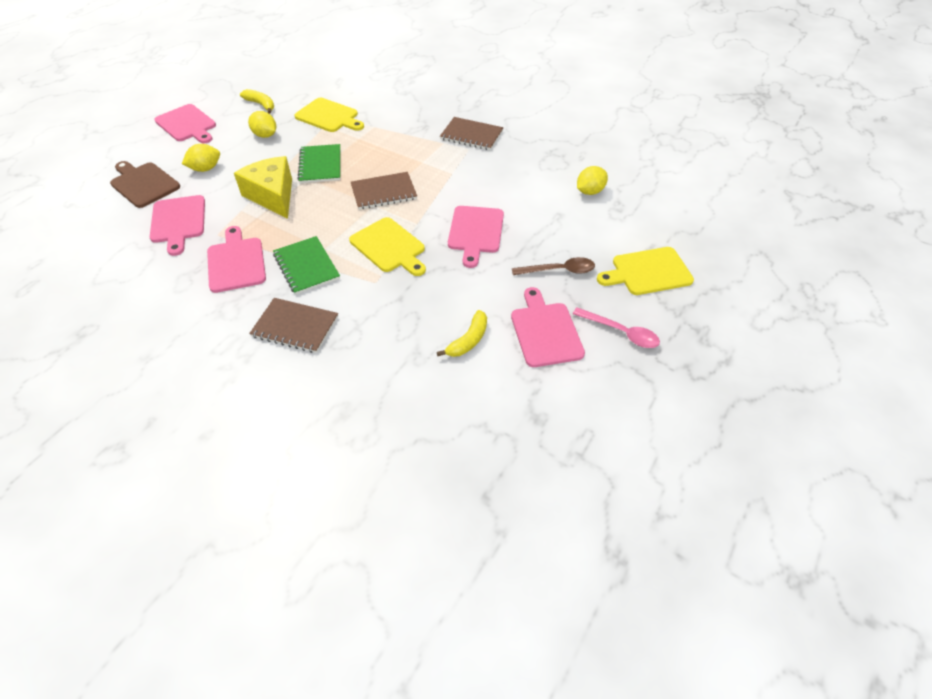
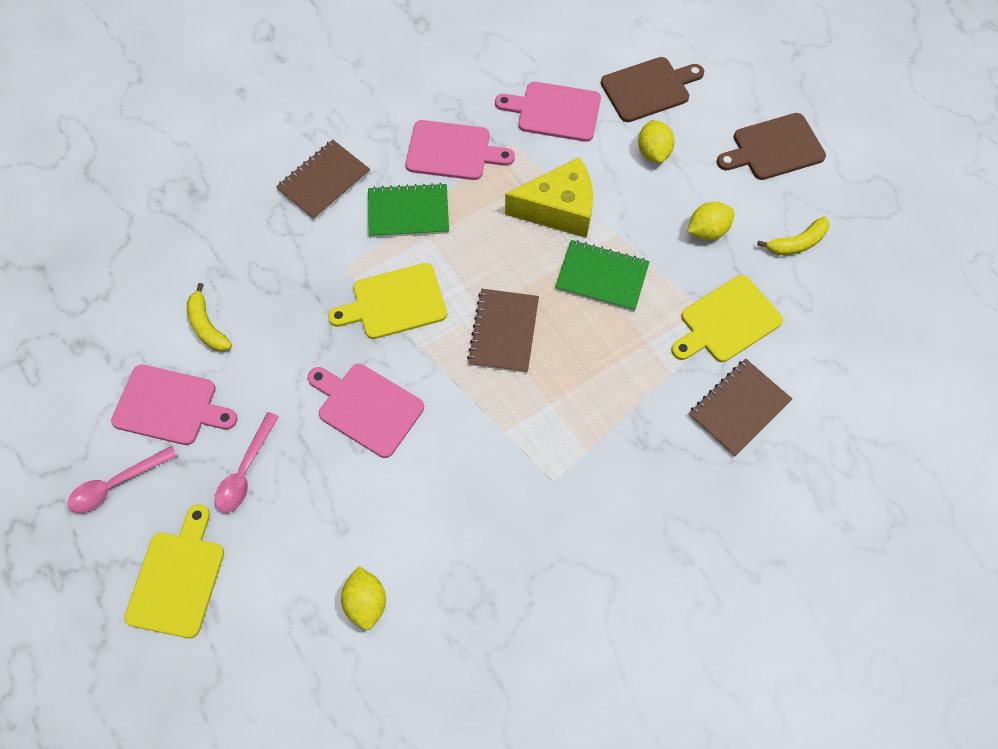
camera: 115 degrees right, 15 degrees up
(187, 124) = (774, 148): pink cutting board -> brown cutting board
(471, 135) = (587, 501): brown notebook -> brown notebook (738, 408)
(559, 270) = (245, 471): brown spoon -> pink spoon

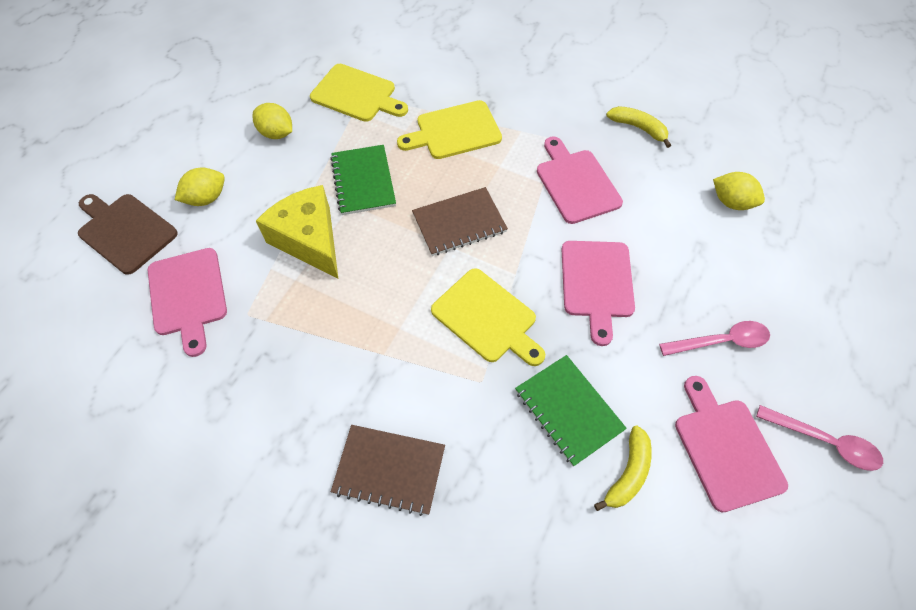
camera: 120 degrees left, 5 degrees down
(178, 578) = (836, 334): yellow cutting board -> yellow cutting board (454, 131)
(366, 602) = (731, 202): yellow lemon -> yellow lemon turned 75 degrees clockwise
(408, 212) = (382, 361): green notebook -> green notebook (568, 410)
(453, 151) = (284, 361): pink cutting board -> pink cutting board (576, 183)
(738, 408) = (425, 66): brown notebook -> none
(774, 148) = (164, 121): brown cutting board -> none
(797, 243) = (259, 79): yellow banana -> yellow banana (638, 128)

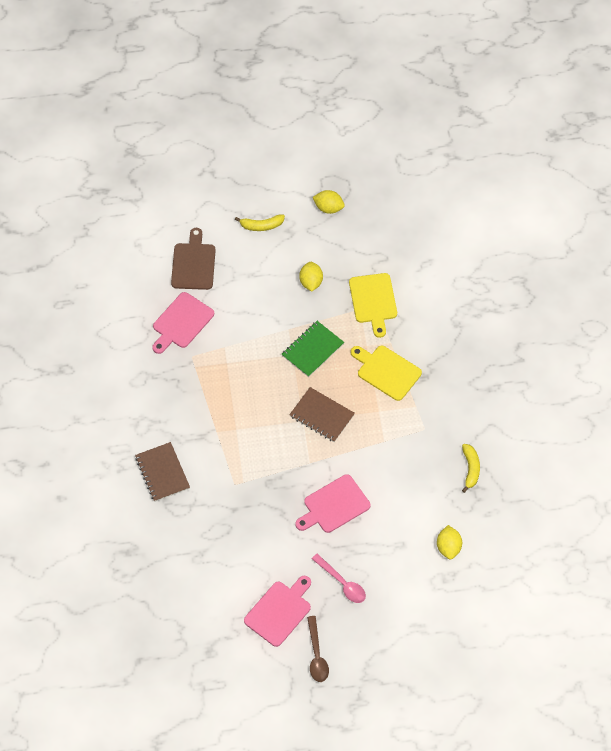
camera: 55 degrees right, 0 degrees up
(206, 198) = (241, 283): yellow lemon -> yellow lemon (328, 208)
(309, 240) = (255, 351): yellow cheese -> none
(487, 318) = (272, 465): yellow cutting board -> none
(568, 410) = (248, 531): green notebook -> none
(576, 183) = (398, 458): pink cutting board -> none
(628, 473) = (234, 574): yellow banana -> yellow banana (261, 226)
(824, 442) = (316, 655): pink spoon -> brown spoon

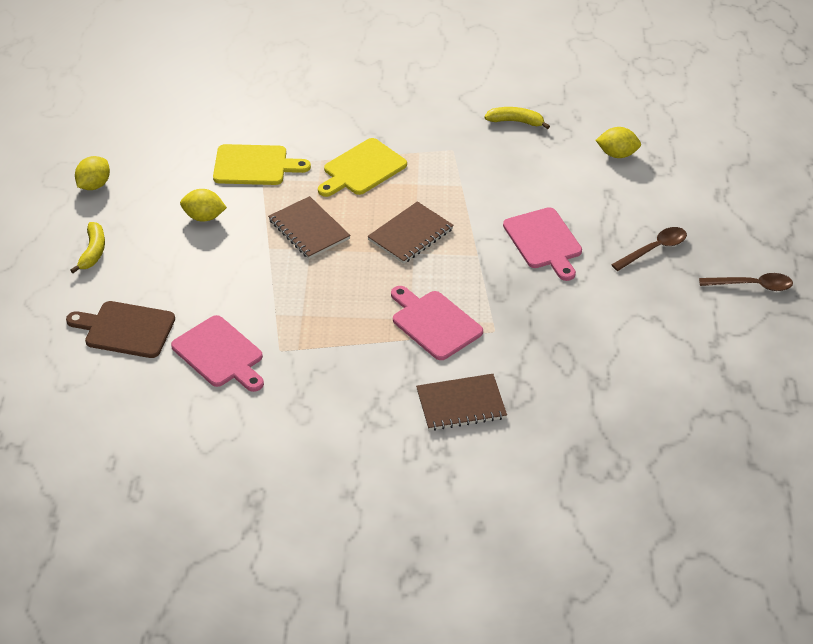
camera: 80 degrees left, 15 degrees down
(279, 611) = (688, 311): pink cutting board -> pink cutting board (434, 323)
(312, 350) = (309, 229): green notebook -> brown notebook
(342, 583) = (654, 249): pink spoon -> brown spoon

